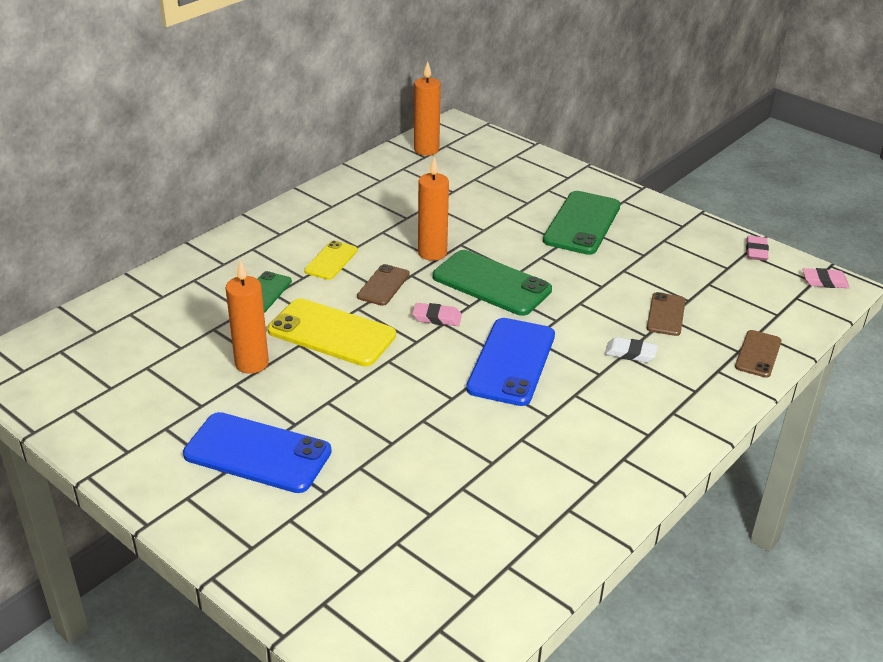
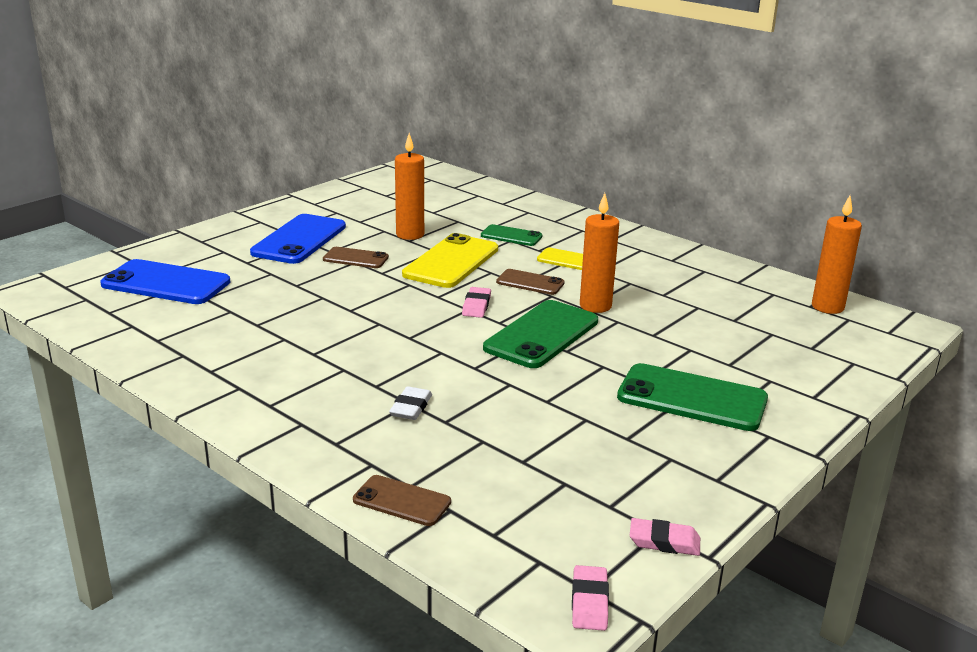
camera: 90 degrees right, 10 degrees down
(512, 362) = (401, 339): blue phone -> blue phone (166, 283)
(666, 314) = (488, 440): brown phone -> brown phone (355, 258)

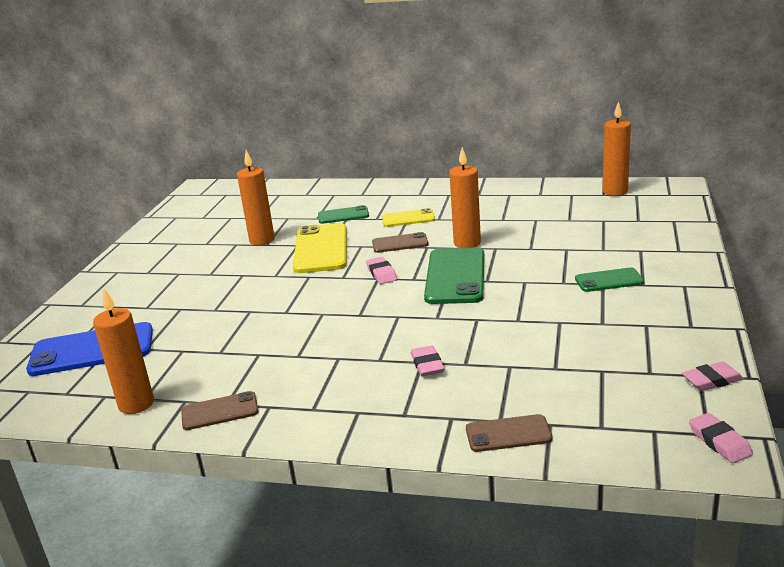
camera: 25 degrees left, 0 degrees up
(146, 342) = (136, 404): none -> orange candle
(299, 240) = (172, 274): blue phone -> none
(355, 258) = (239, 272): brown phone -> brown phone (220, 411)
(411, 407) = (427, 364): white eraser -> pink eraser
(692, 398) = (609, 280): green phone -> green phone, size x0.55

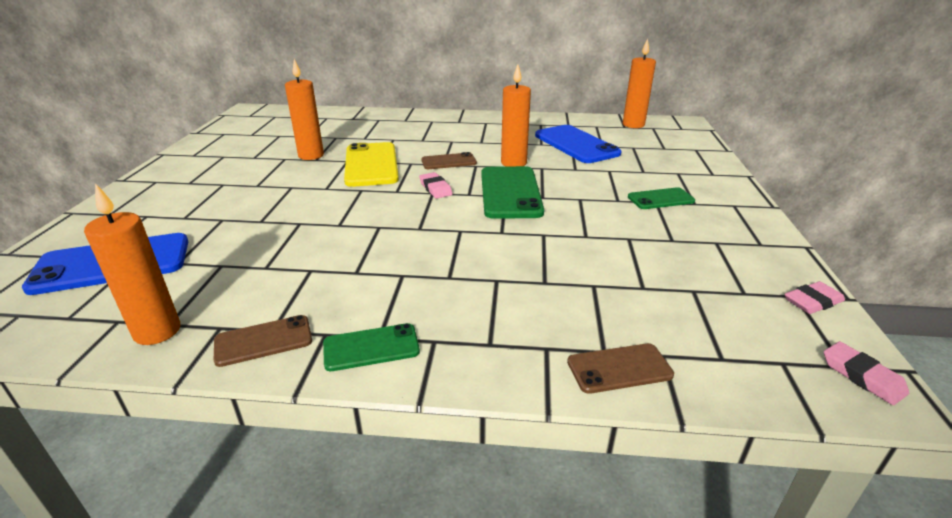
camera: 10 degrees left, 5 degrees up
(343, 215) = (390, 136): green phone -> green phone (371, 347)
(408, 218) = (452, 141): yellow phone -> none
(427, 364) = (503, 283): pink eraser -> none
(541, 219) = (576, 144): none -> blue phone

